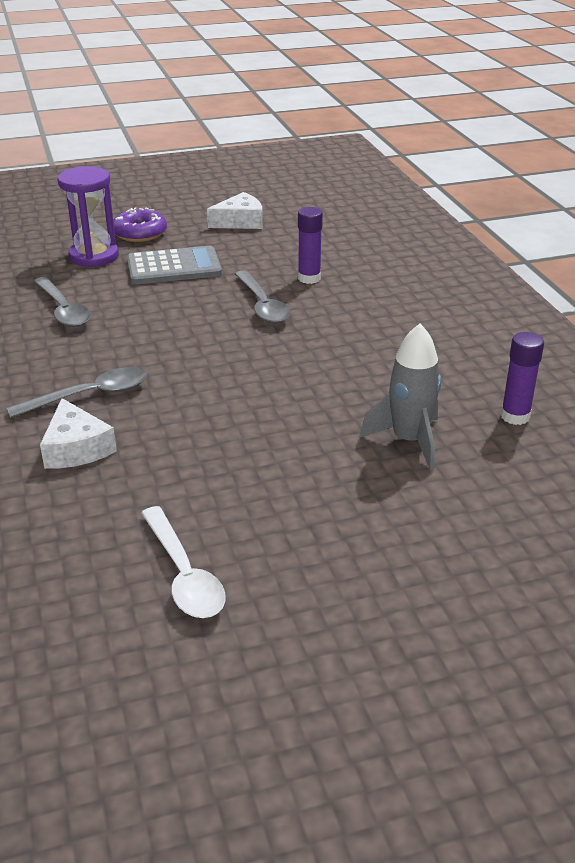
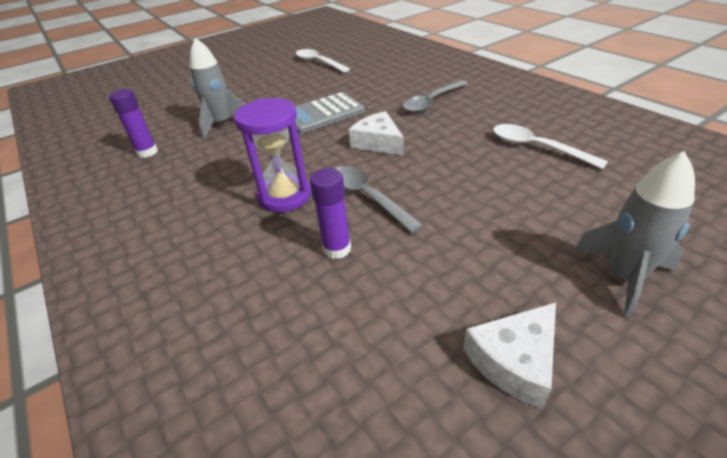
camera: 165 degrees right, 5 degrees up
(63, 310) = (536, 147): grey spoon -> white spoon
(76, 448) = (408, 82): white cheese -> white cheese (378, 143)
(94, 256) = (612, 216): purple hourglass -> purple hourglass (284, 196)
(140, 233) = (623, 277): purple donut -> grey rocket
(174, 267) = (503, 224): grey calculator -> grey calculator (323, 113)

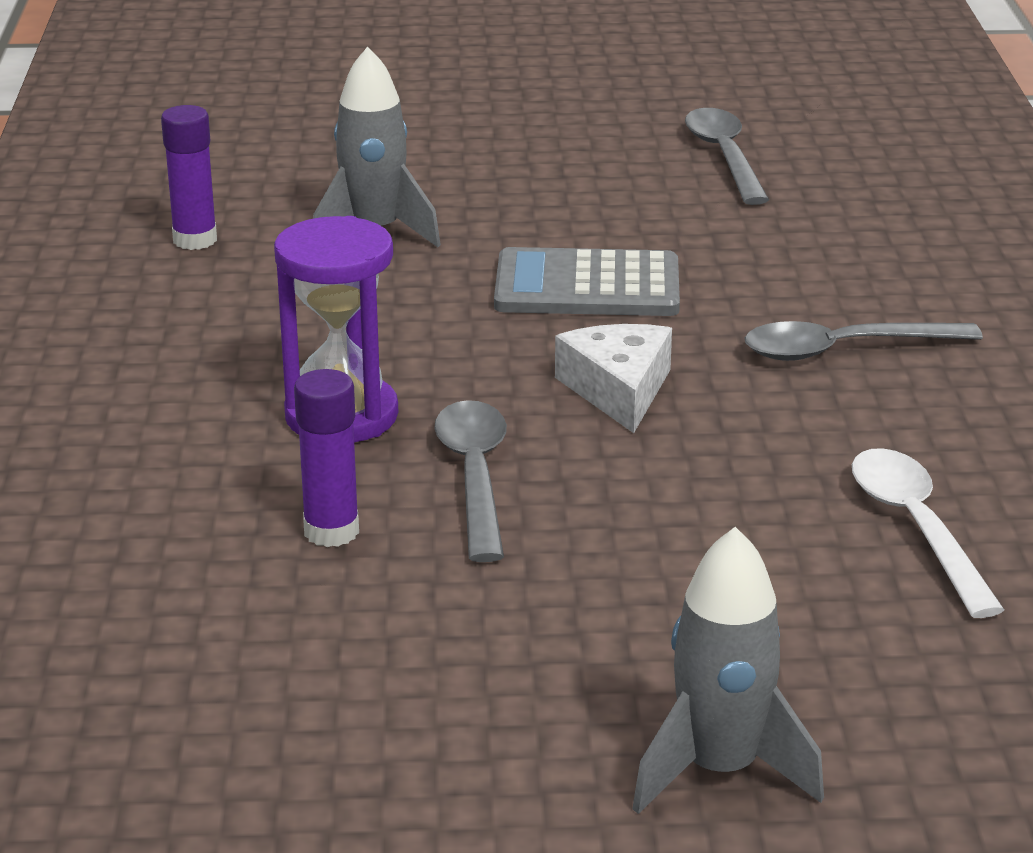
camera: 30 degrees right, 10 degrees down
(318, 62) = (724, 156): white spoon -> grey spoon
(515, 361) = (401, 772): white cheese -> none

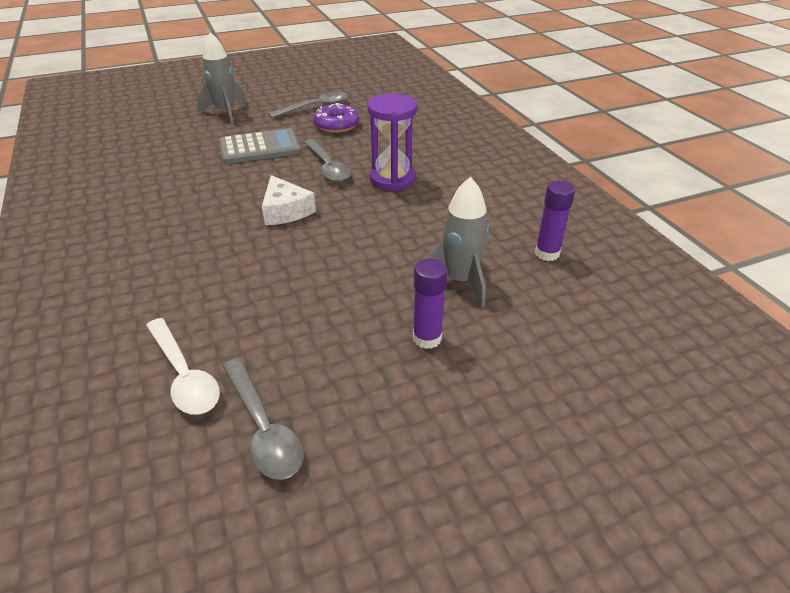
camera: 160 degrees right, 10 degrees up
(331, 531) = (365, 143): purple glue stick -> purple glue stick (427, 338)
(367, 621) = (336, 125): none -> purple donut
(587, 286) = (321, 266): grey calculator -> grey calculator (260, 147)
(844, 350) = (179, 253): grey spoon -> grey spoon (315, 107)
(916, 528) = (159, 178): white spoon -> white spoon (184, 375)

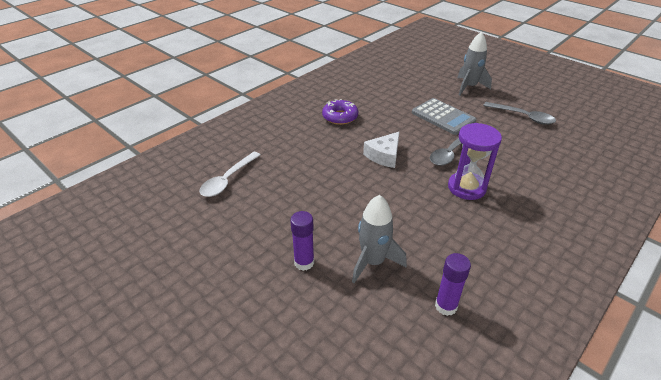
camera: 65 degrees right, 0 degrees up
(263, 428) = (205, 221): grey spoon -> none
(336, 125) = (510, 135): purple donut -> purple donut (340, 117)

